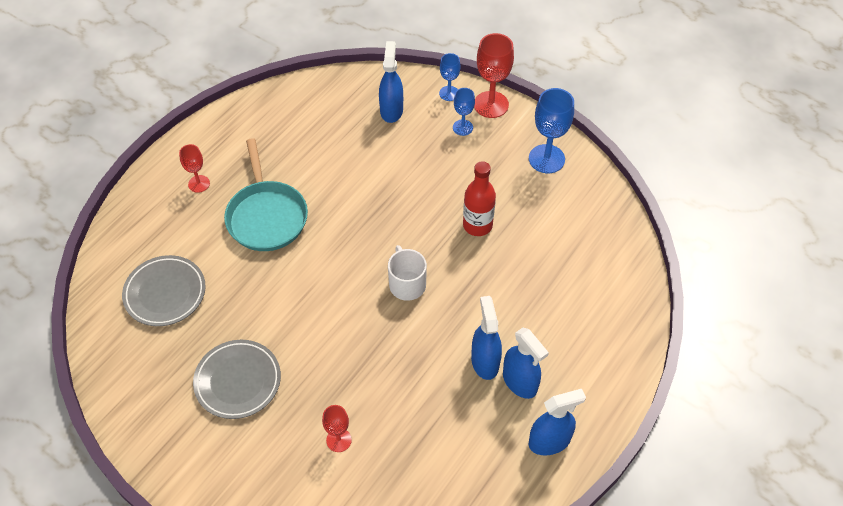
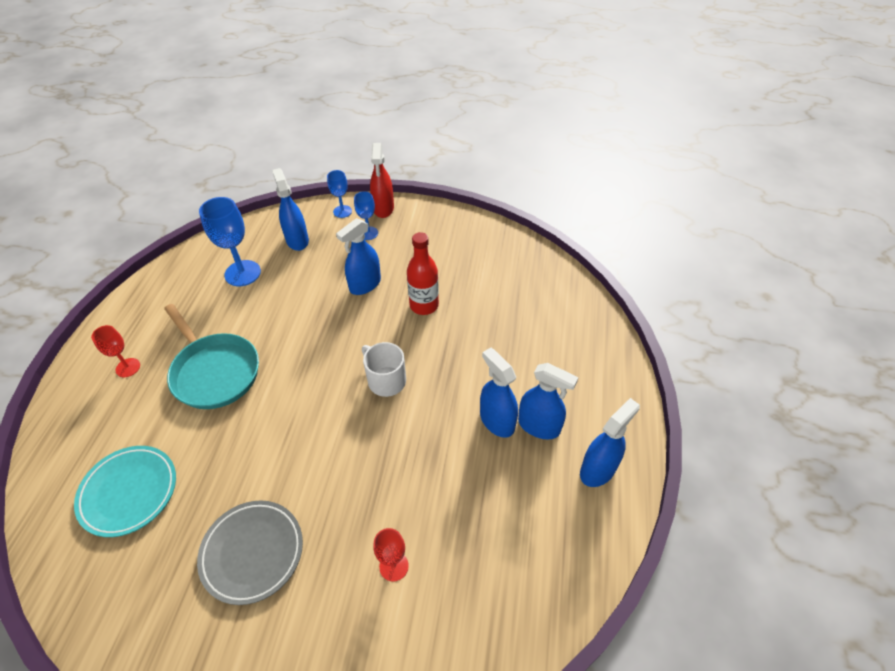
camera: 25 degrees left, 5 degrees down
(165, 293) = (129, 492): grey plate -> turquoise plate
(433, 182) = (365, 285): none -> blue spray bottle
(491, 104) = (383, 208): red goblet -> red spray bottle
(546, 159) = (453, 233): blue goblet -> blue goblet (242, 273)

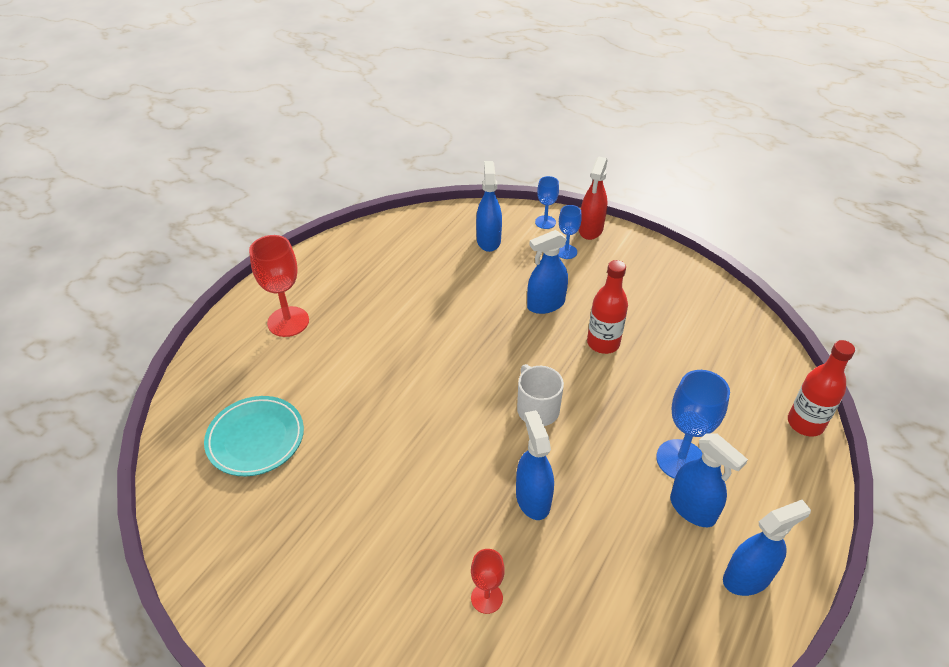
camera: 20 degrees right, 5 degrees down
(128, 367) = (288, 321): red goblet -> red goblet, size x1.73
(214, 372) = (367, 349): turquoise pan -> none
(242, 273) = (423, 260): blue goblet -> blue goblet (680, 460)
(252, 552) = (351, 534): grey plate -> none
(497, 421) = (646, 488): blue spray bottle -> blue spray bottle (533, 499)
(601, 326) = (805, 423): none -> red bottle

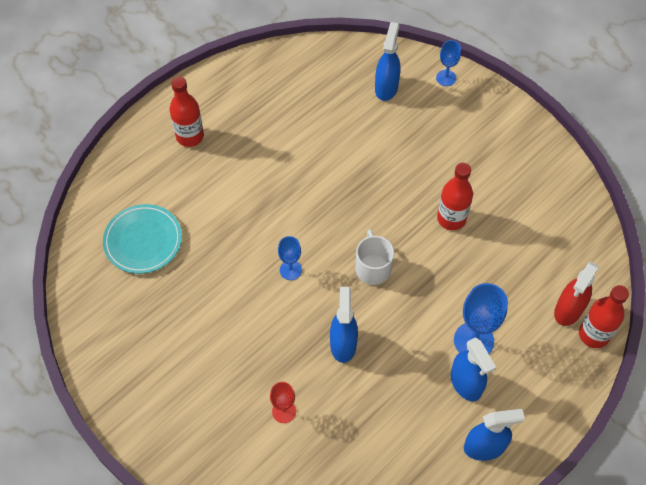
camera: 15 degrees right, 15 degrees up
(288, 321) = (190, 136): red goblet -> red bottle
(545, 304) = (415, 168): blue spray bottle -> none
(566, 252) = (453, 115): blue goblet -> blue goblet (290, 270)
(590, 229) = (485, 95): red spray bottle -> red spray bottle (568, 310)

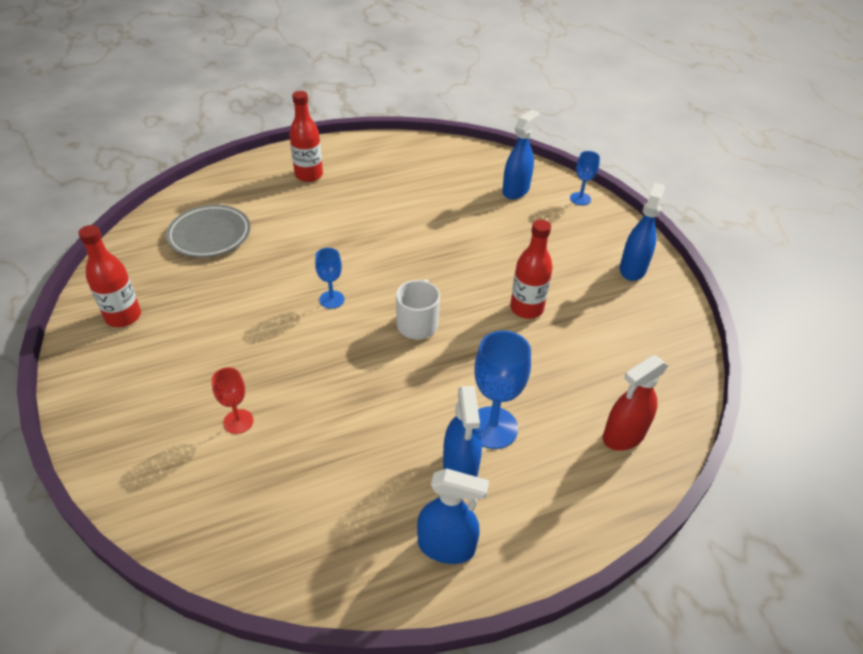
camera: 20 degrees right, 15 degrees down
(143, 241) = (210, 235): turquoise plate -> grey plate
(343, 344) = (343, 381): blue spray bottle -> blue spray bottle (632, 269)
(593, 334) = (645, 472): red bottle -> red bottle (123, 316)

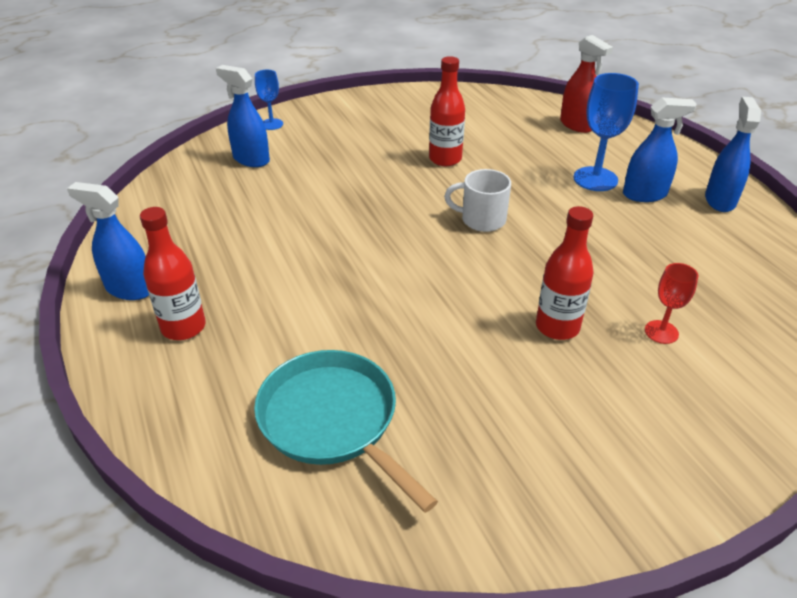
camera: 90 degrees left, 5 degrees down
(123, 316) = (533, 486): red bottle -> red bottle (557, 327)
(210, 235) = (332, 420): grey plate -> turquoise pan
(332, 299) = (456, 281): blue goblet -> none
(632, 269) = (382, 107): blue spray bottle -> blue spray bottle (129, 289)

